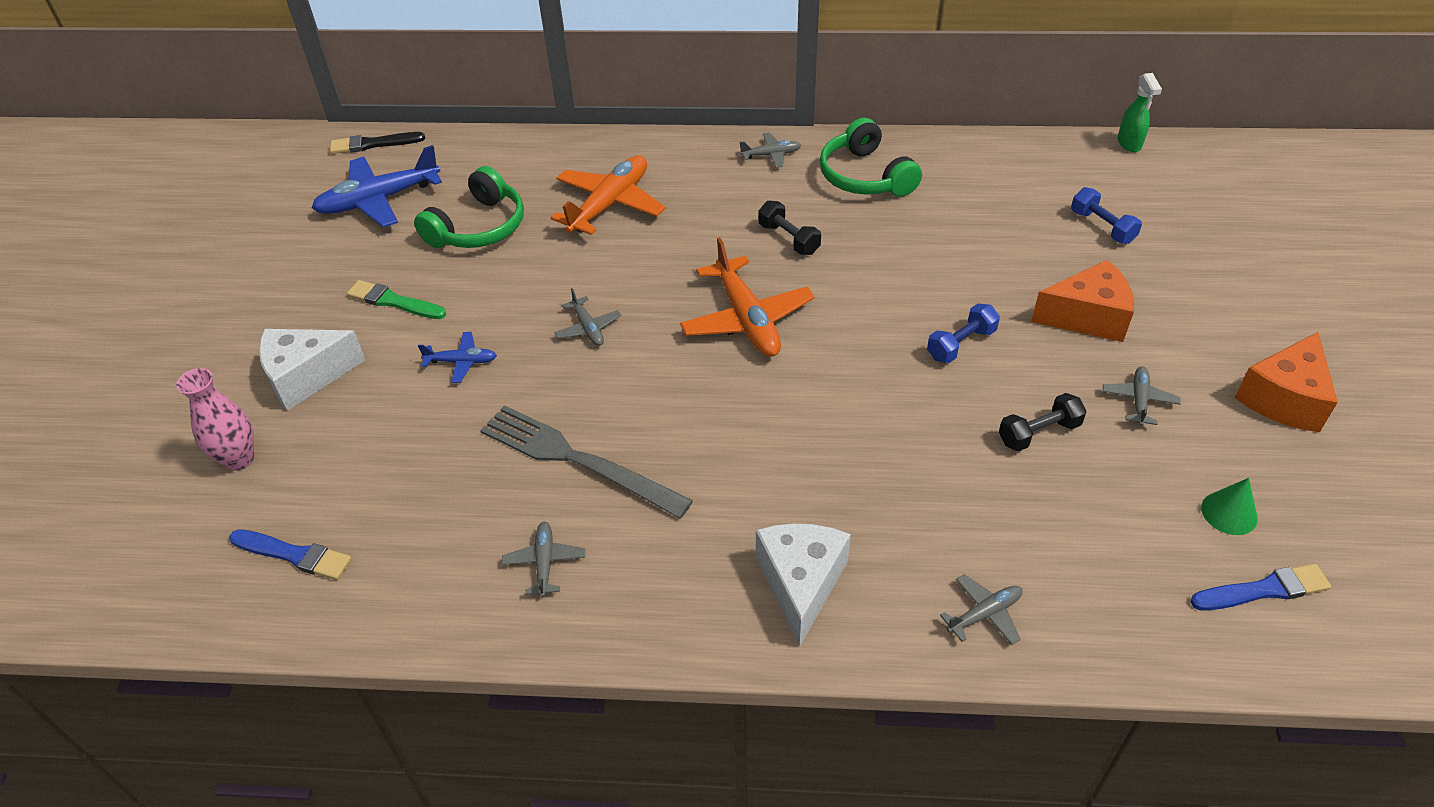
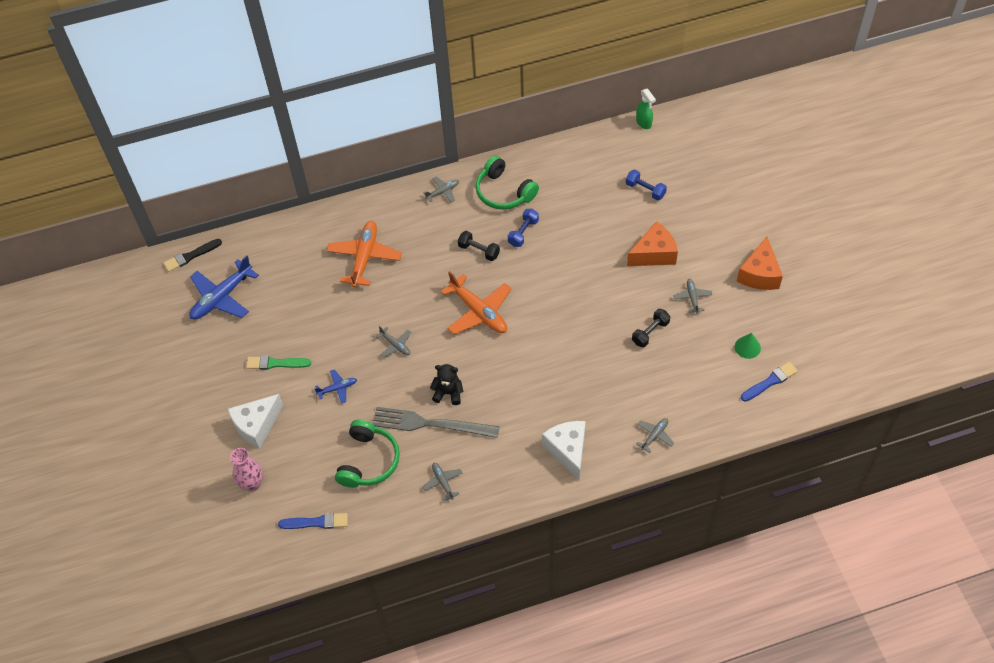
camera: 20 degrees left, 10 degrees up
(479, 227) = (295, 298): green headphones -> green headphones (369, 461)
(633, 421) = (448, 393): none -> black teddy bear
(961, 344) = (596, 292): blue dumbbell -> blue dumbbell (523, 232)

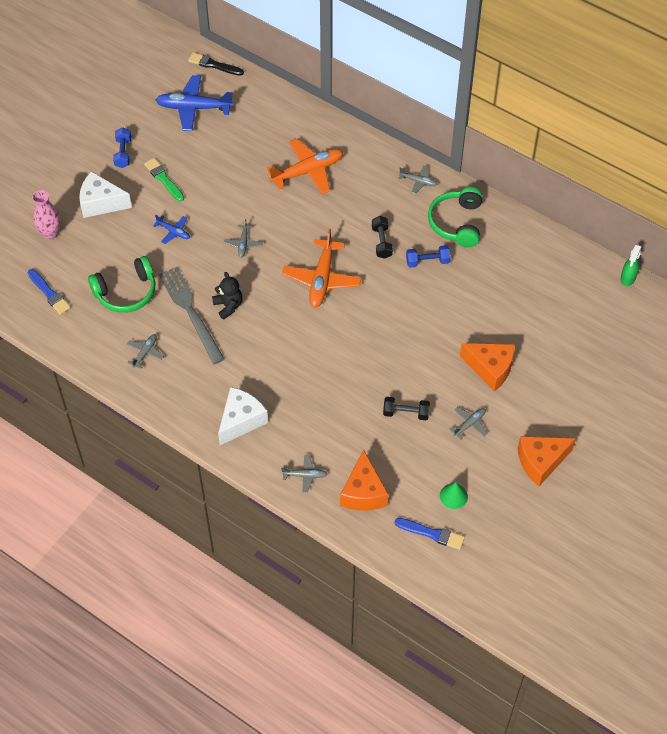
camera: 50 degrees right, 0 degrees up
(645, 190) = (554, 322): blue dumbbell -> blue dumbbell (123, 153)
(700, 404) = (363, 492): none -> orange cheese

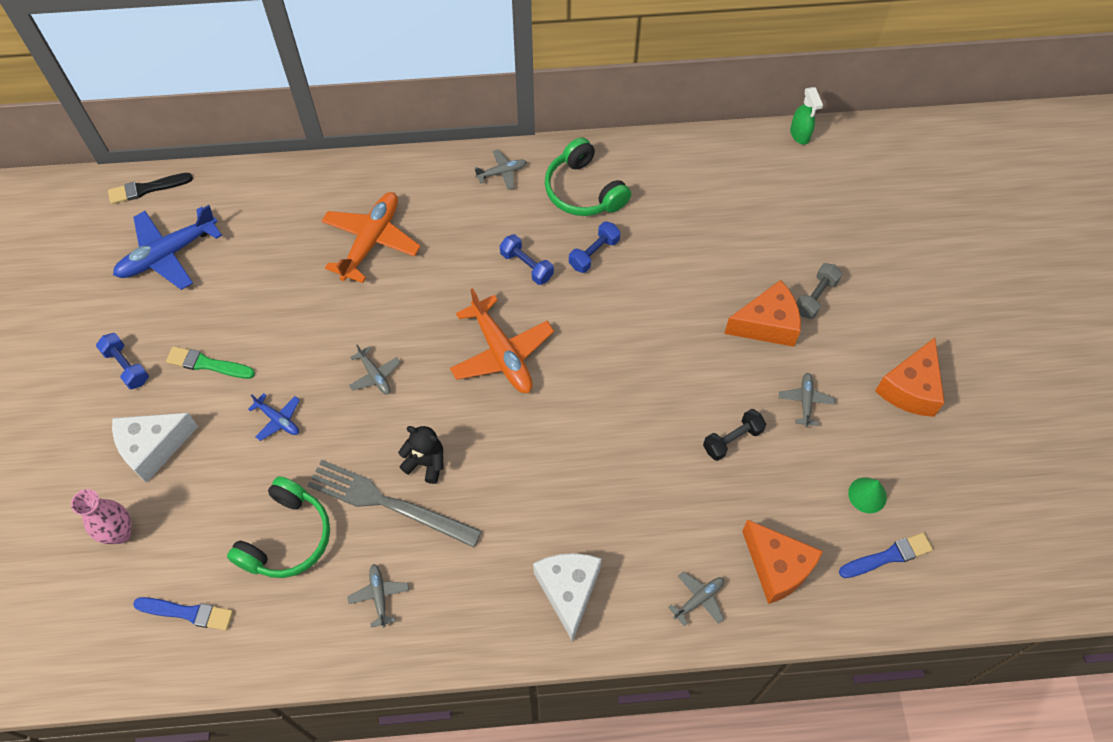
camera: 40 degrees left, 5 degrees up
(173, 232) = (278, 420): blue plane -> blue plane turned 45 degrees clockwise
(381, 242) = (526, 266): black dumbbell -> blue dumbbell
(537, 374) = (815, 297): none -> grey dumbbell

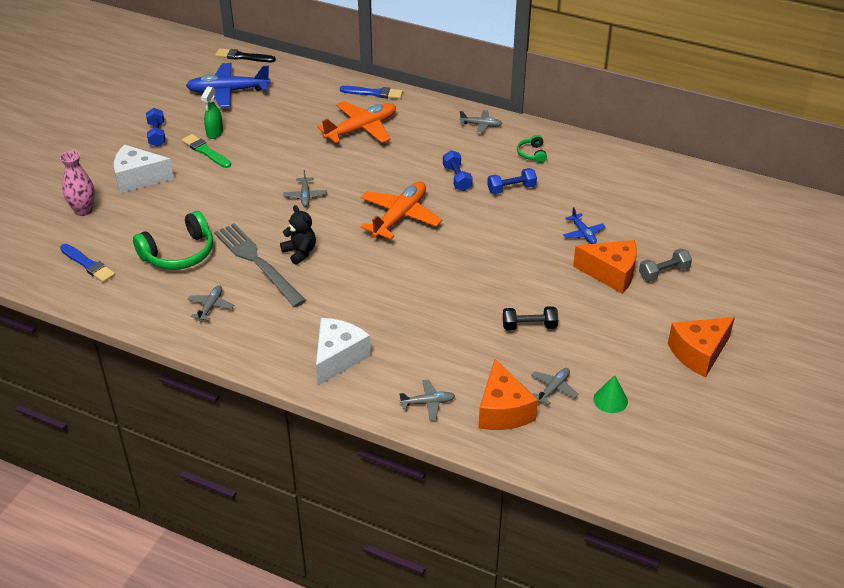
camera: 30 degrees right, 20 degrees down
(278, 420) = (224, 194): blue plane -> blue plane (583, 233)
(502, 353) = (400, 216): orange plane -> orange plane turned 150 degrees counterclockwise
(583, 191) = (532, 154): green headphones -> green headphones, size x0.49
(800, 135) = (727, 179): green spray bottle -> green spray bottle (214, 133)
(805, 401) = (605, 327): grey plane -> grey plane (553, 388)
(888, 556) = (597, 442): blue brush -> blue brush (374, 93)

